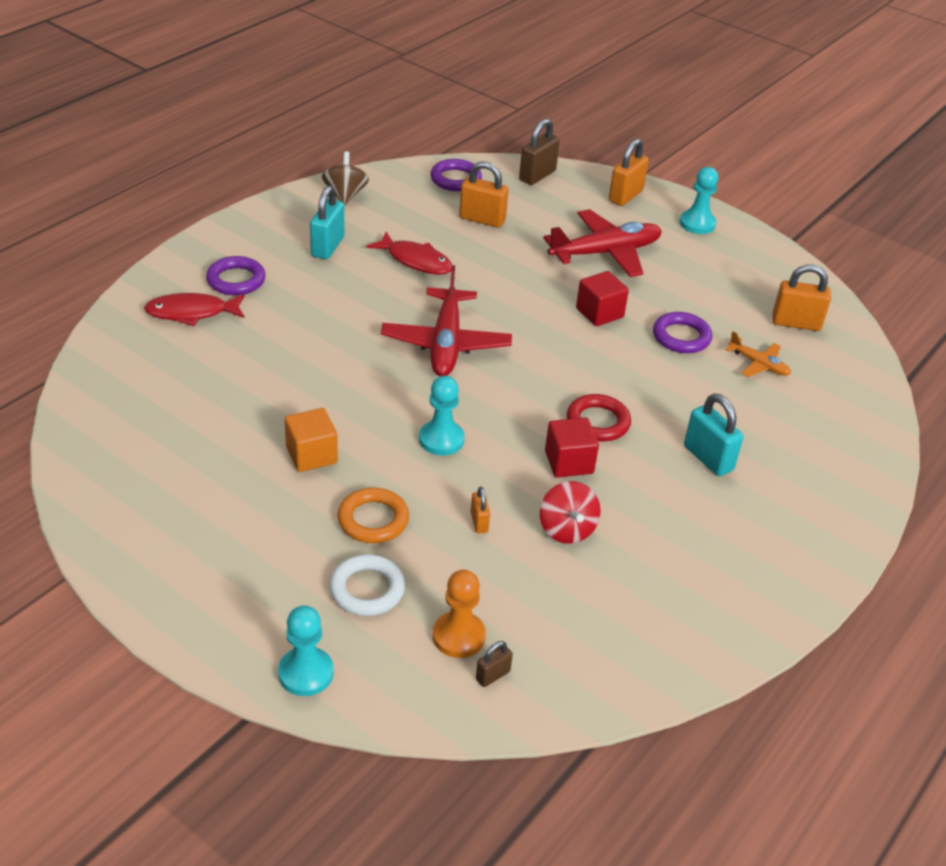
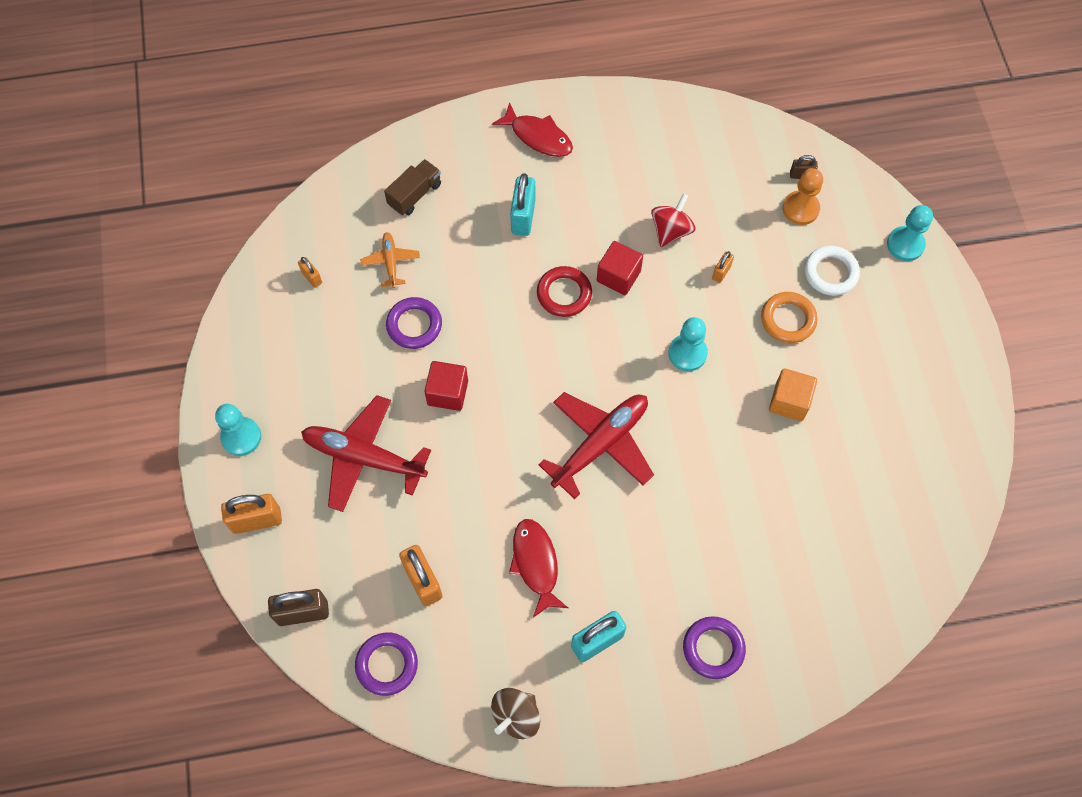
camera: 135 degrees left, 25 degrees up
(191, 313) = (779, 628): red fish -> red fish (538, 137)
(796, 323) = (311, 277): orange padlock -> orange padlock, size x0.53
(814, 420) = (415, 194): none -> brown truck

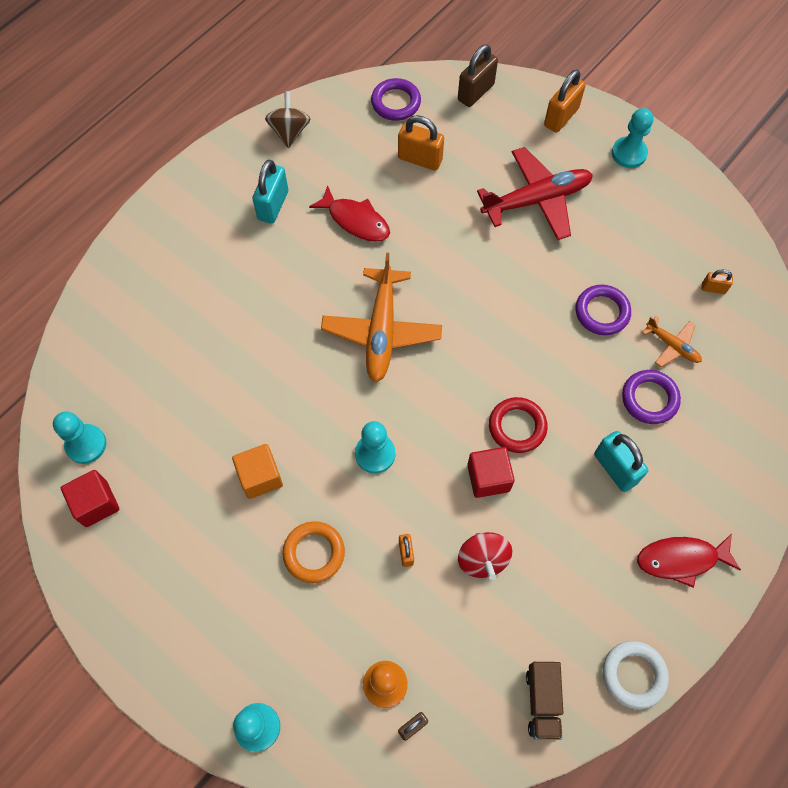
camera: 140 degrees right, 0 degrees up
(415, 194) = (718, 416): brown truck -> brown truck (542, 702)
(447, 393) = (526, 283): red cube -> red cube (96, 503)
(600, 444) = (381, 331): red plane -> orange plane
(713, 648) = (189, 255): purple ring -> purple ring (649, 399)
(830, 273) = (308, 633): white ring -> white ring (633, 675)
(915, 532) = (86, 444): none -> turquoise pawn

